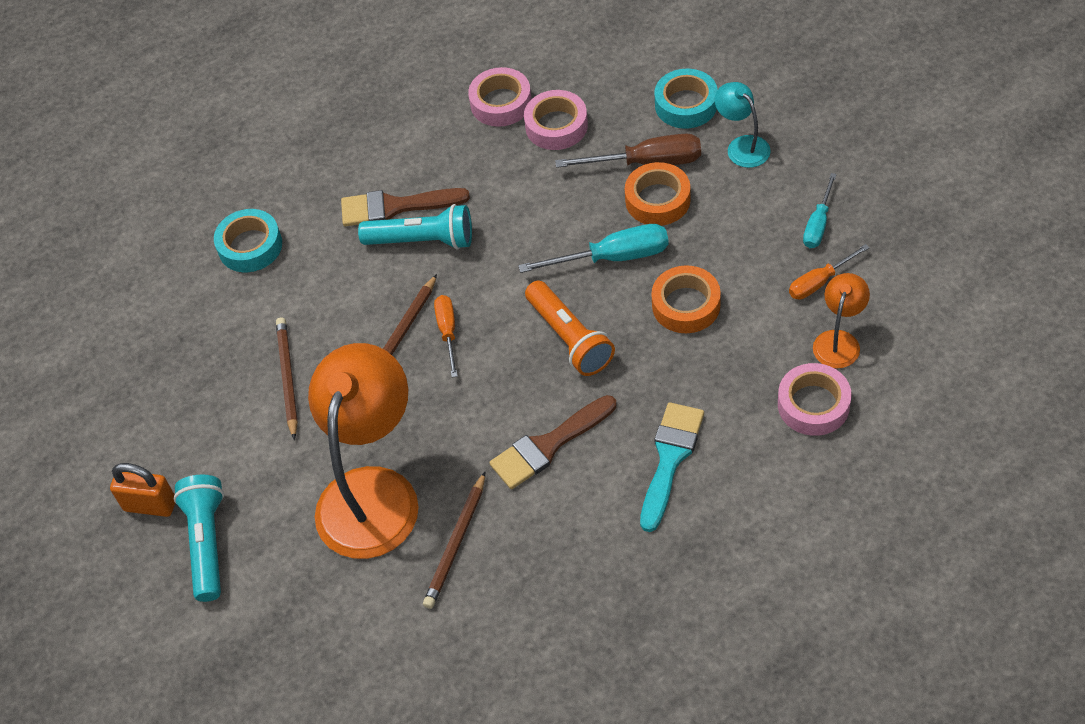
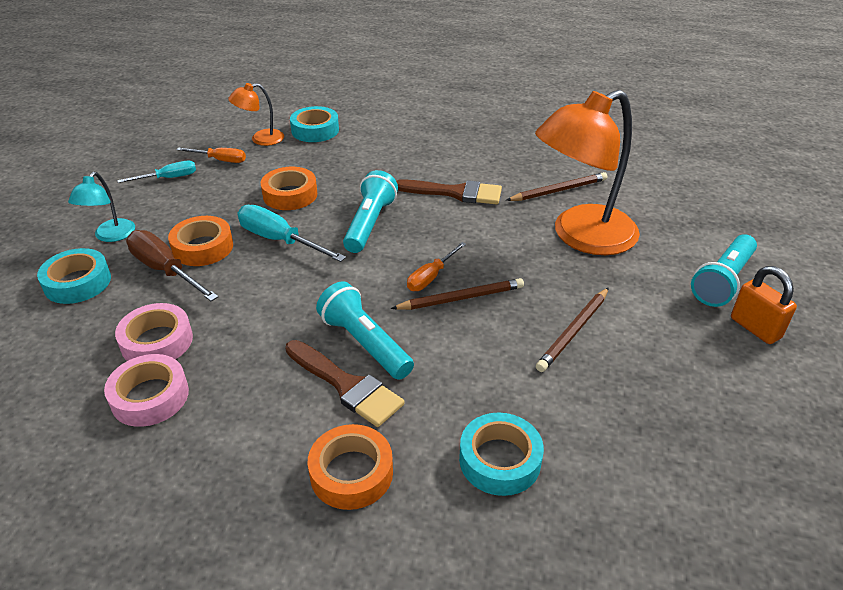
camera: 140 degrees left, 15 degrees down
(326, 170) = (351, 473): none -> orange tape
(569, 338) = (370, 224): orange flashlight -> turquoise flashlight
(670, 459) = (406, 153): turquoise brush -> none
(813, 405) = (315, 130): pink tape -> turquoise tape

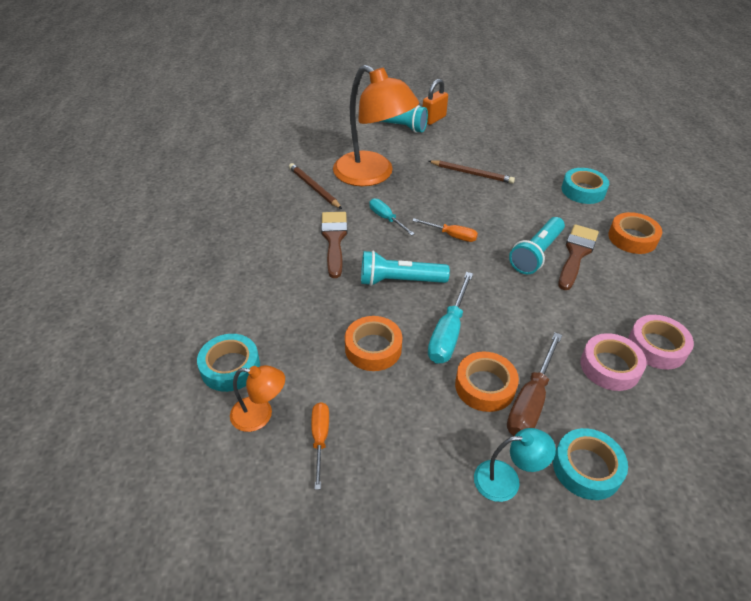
camera: 105 degrees left, 5 degrees up
(168, 178) = (376, 478): turquoise screwdriver -> turquoise screwdriver (386, 219)
(260, 139) = (260, 415): orange lamp -> orange lamp turned 45 degrees counterclockwise
(461, 298) = (467, 219): brown pencil -> none

